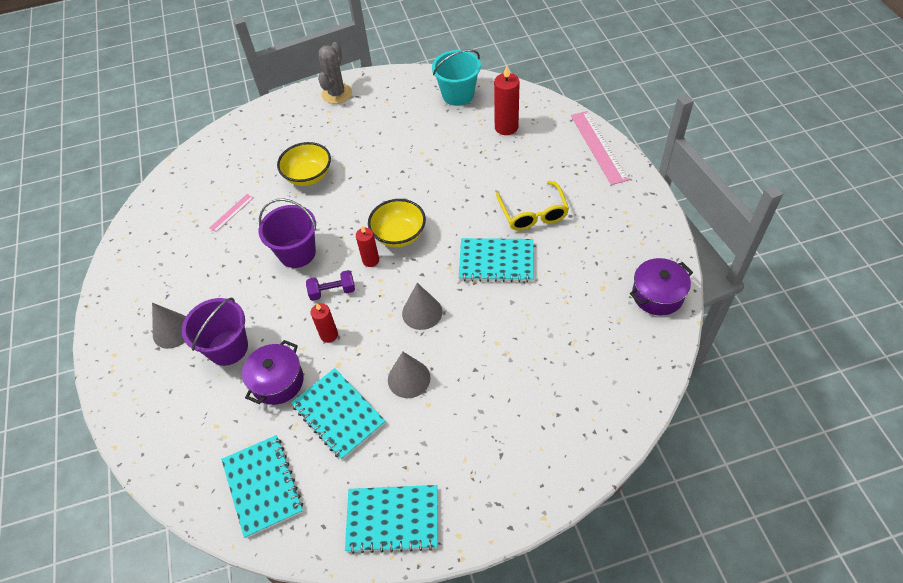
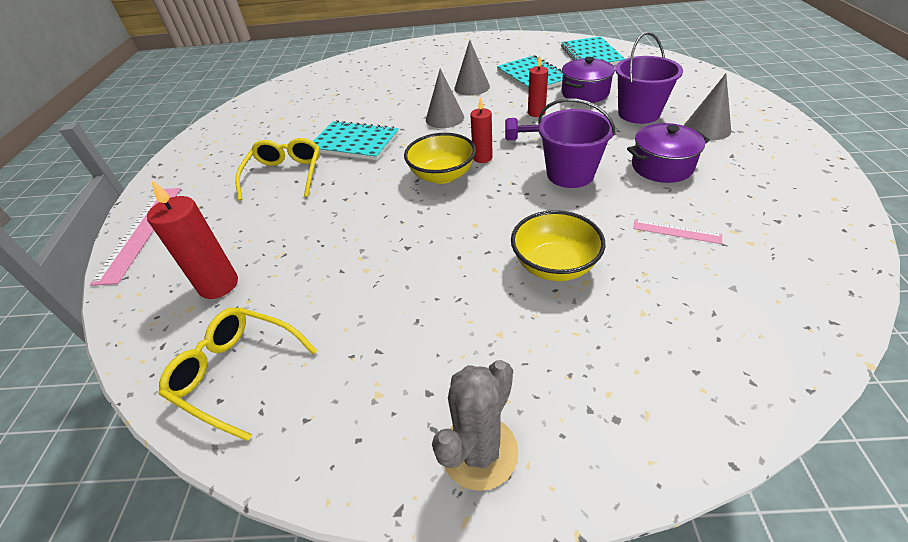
camera: 165 degrees left, 10 degrees down
(231, 213) = (676, 231): pink ruler -> pink ruler turned 60 degrees clockwise
(392, 519) = (503, 43): turquoise notebook -> none
(458, 95) = (237, 373): turquoise bucket -> yellow glasses
(657, 295) = (246, 110): purple pot -> purple pot (662, 166)

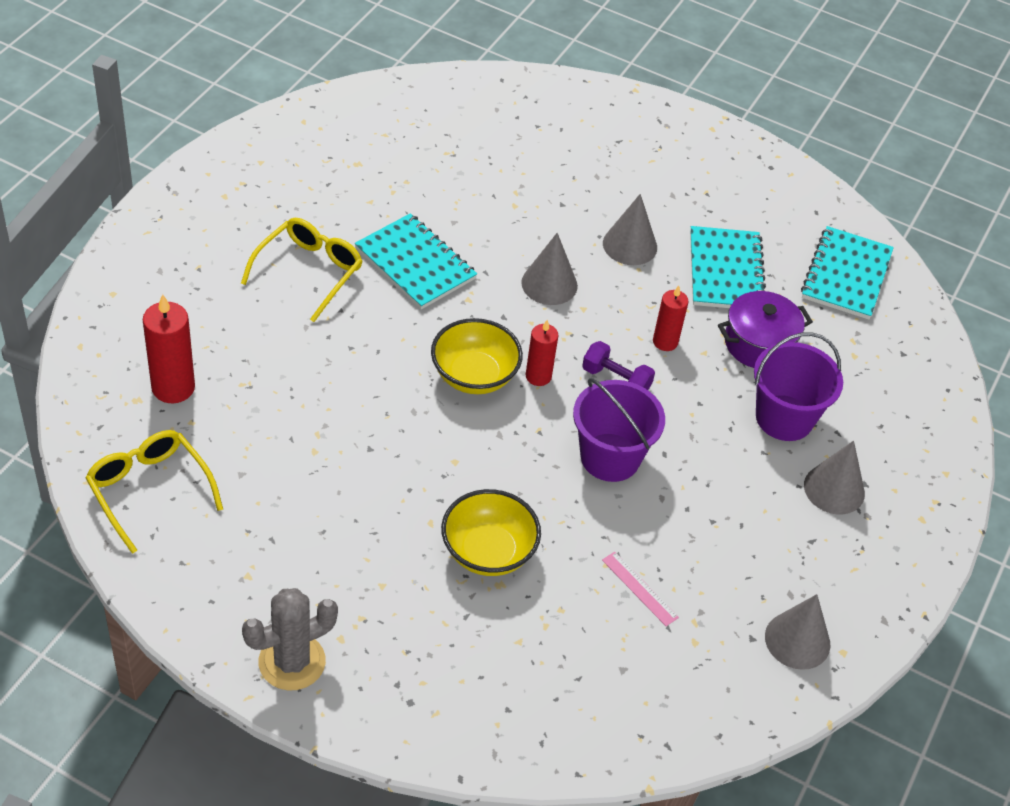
camera: 20 degrees right, 5 degrees up
(140, 232) = (126, 272): pink ruler -> none
(662, 166) = (718, 508): purple pot -> none
(803, 206) = (797, 640): none -> grey cone

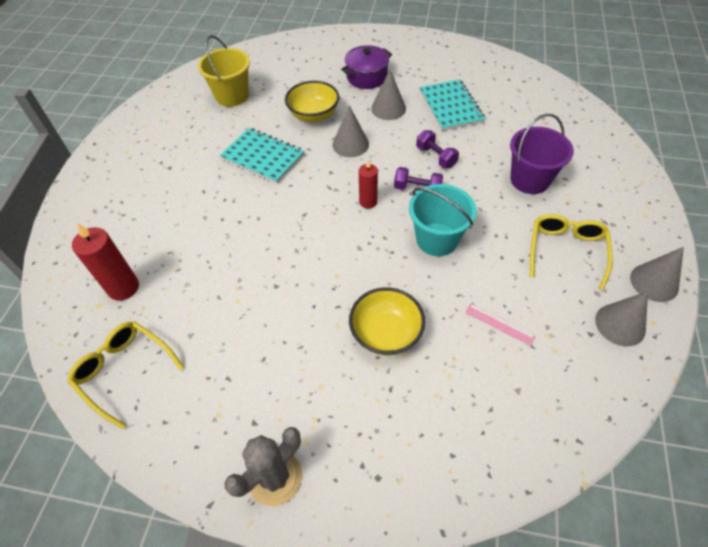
camera: 10 degrees left, 5 degrees up
(309, 272) = (196, 182): yellow glasses -> yellow glasses (566, 251)
(403, 152) = (232, 96): none -> yellow bucket
(474, 376) = (327, 214): yellow bowl -> yellow bowl (313, 115)
(610, 457) = (437, 239): purple bucket -> turquoise bucket
(665, 342) = (436, 157): red candle -> purple dumbbell
(759, 343) = (491, 141): purple pot -> purple pot (367, 77)
(834, 489) = (583, 214): grey cone -> grey cone (654, 282)
(846, 275) = (519, 89): turquoise notebook -> none

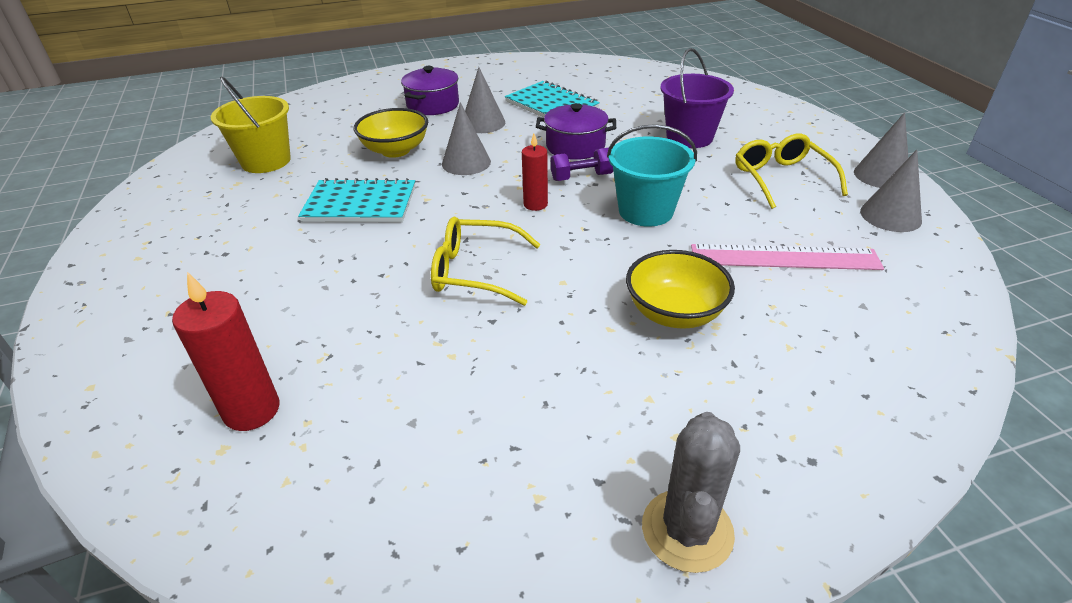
camera: 30 degrees left, 15 degrees down
(124, 371) = (337, 514): yellow glasses -> yellow glasses (475, 271)
(436, 157) = (575, 146): purple dumbbell -> purple pot
(499, 324) = (784, 257): pink ruler -> pink ruler, size x2.00

